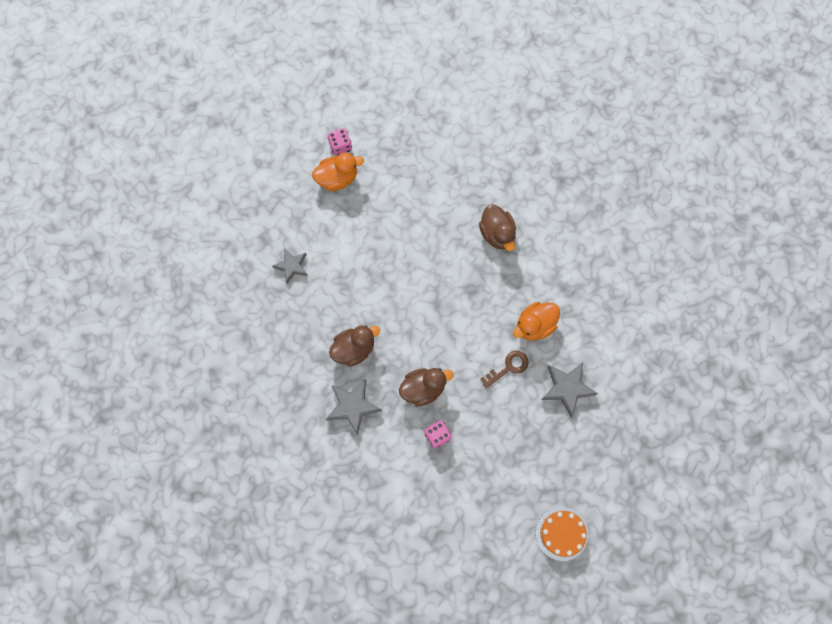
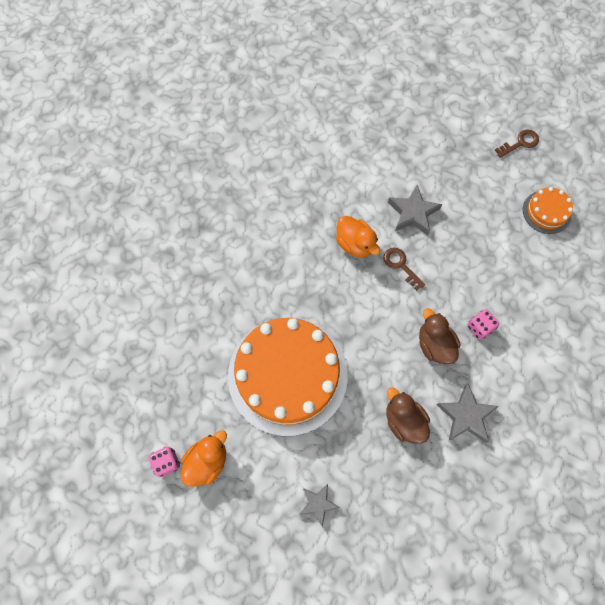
camera: 95 degrees left, 5 degrees down
(337, 178) = (207, 461): orange duck -> orange duck turned 60 degrees clockwise
(406, 250) = (287, 375): none -> orange cake
(497, 233) = (262, 284): brown duck -> none
(650, 522) = (520, 143): none -> brown key

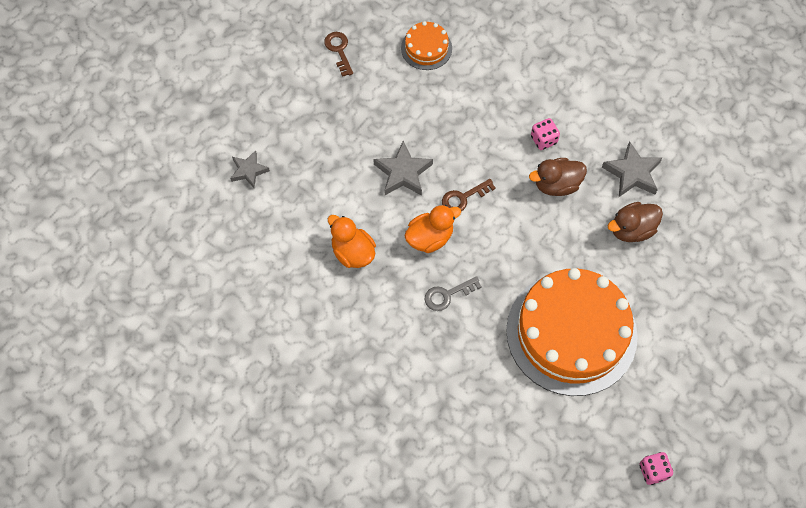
camera: 80 degrees left, 5 degrees down
(207, 461) = (655, 428): orange duck -> orange duck (353, 252)
(304, 266) = (447, 295): none -> grey key
(318, 504) = (706, 325): grey star -> grey star (248, 171)

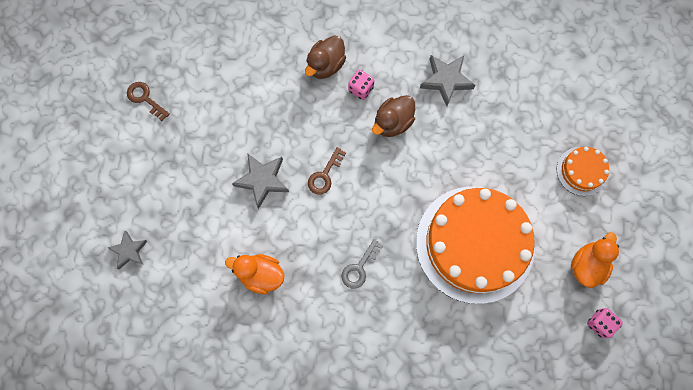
camera: 30 degrees left, 10 degrees up
(426, 48) = (219, 58): orange cake -> orange cake (582, 171)
(430, 238) = (317, 226): orange duck -> orange duck (587, 265)
(631, 230) = (472, 129): brown duck -> brown duck (326, 65)

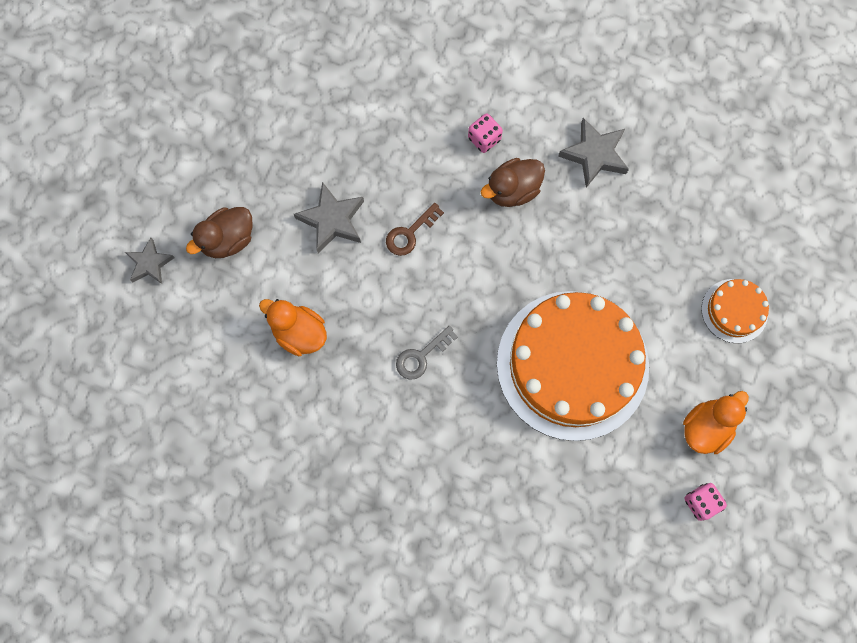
camera: 15 degrees right, 0 degrees up
(145, 98) = (217, 85): brown key -> none
(326, 65) = (449, 99): brown duck -> brown duck (228, 240)

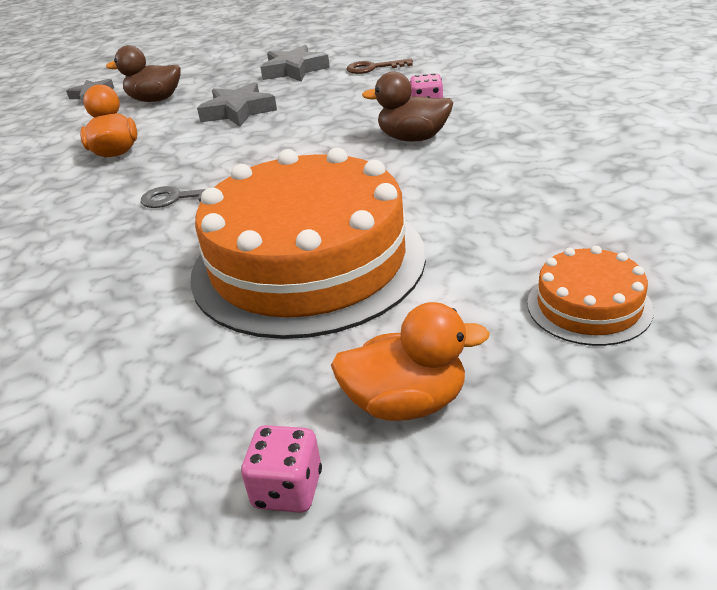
camera: 45 degrees right, 40 degrees down
(410, 233) = (285, 133): brown key -> brown key (373, 68)
(594, 155) = (530, 142): grey star -> grey star (294, 70)

